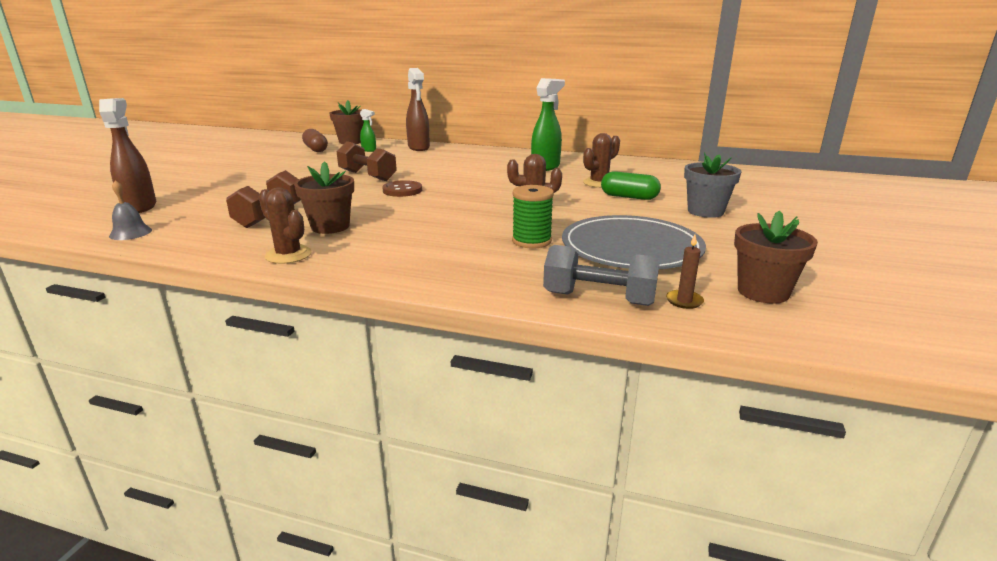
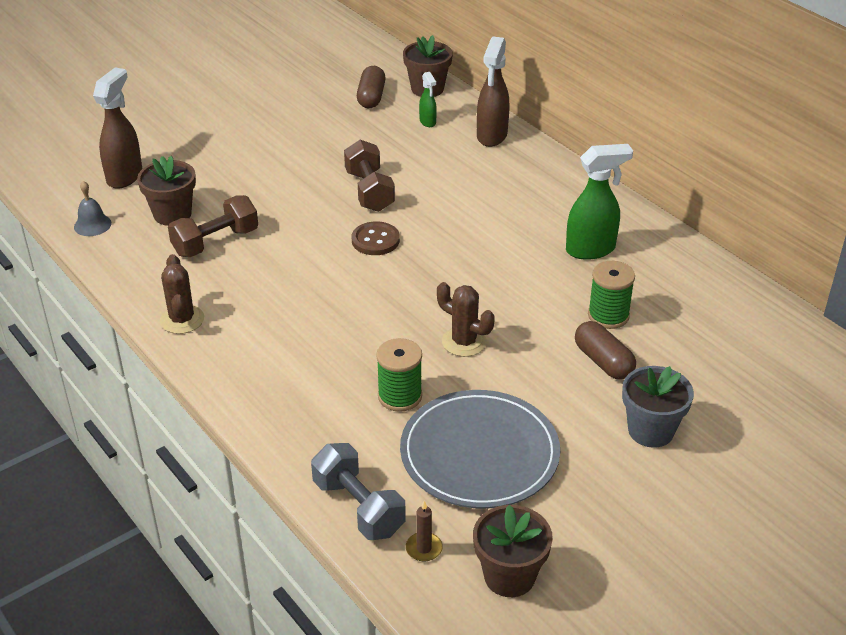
camera: 35 degrees right, 15 degrees up
(330, 227) = (250, 286): brown flower pot -> brown flower pot (172, 214)
(599, 183) = (608, 315): brown cactus -> green spool
(629, 197) = (603, 361): green capsule -> brown capsule

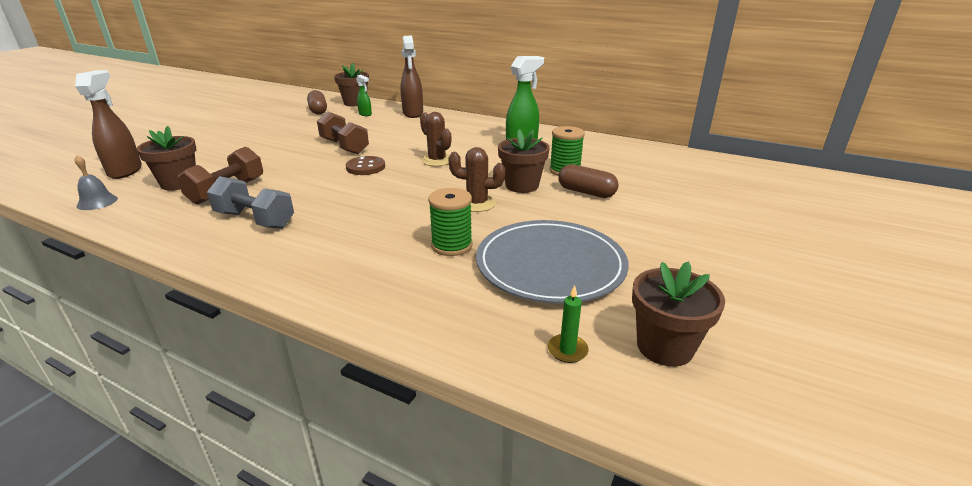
camera: 25 degrees left, 10 degrees down
(182, 319) = (212, 242): brown cactus -> brown cactus (437, 160)
(358, 507) = (476, 336): grey dumbbell -> grey dumbbell (255, 220)
(424, 548) = (567, 350): brown candle -> green candle
(535, 327) = (522, 185): none -> brown flower pot
(650, 430) = (659, 219): grey flower pot -> none

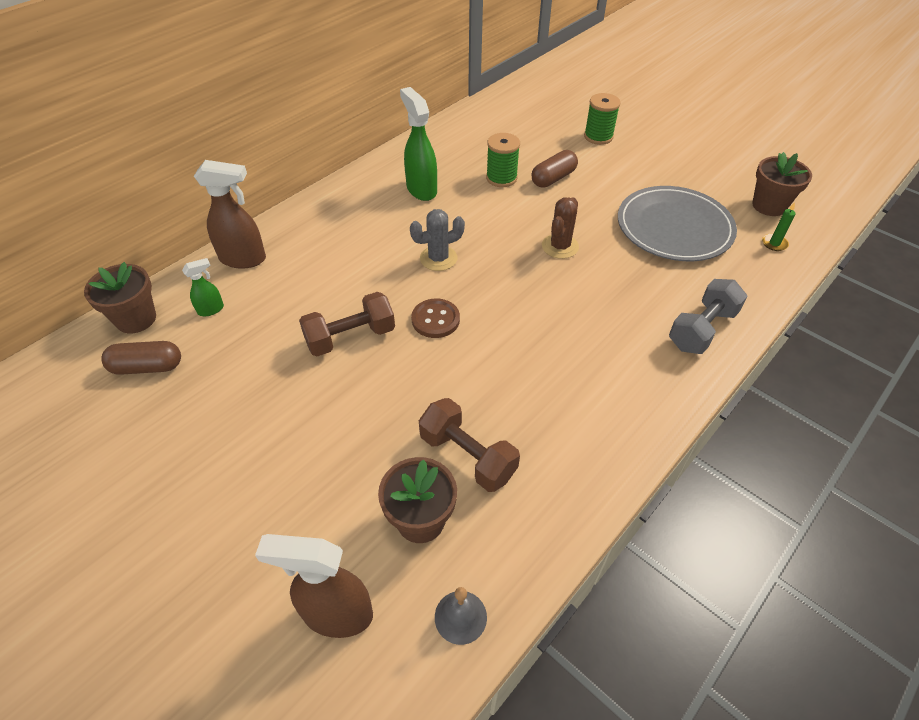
camera: 75 degrees left, 20 degrees up
(255, 220) = (560, 418): grey dumbbell -> grey dumbbell (702, 329)
(437, 160) = (438, 258): brown cactus -> grey cactus
(452, 245) = (638, 274): green spool -> green spool (598, 136)
(522, 185) = (527, 211): brown flower pot -> none

